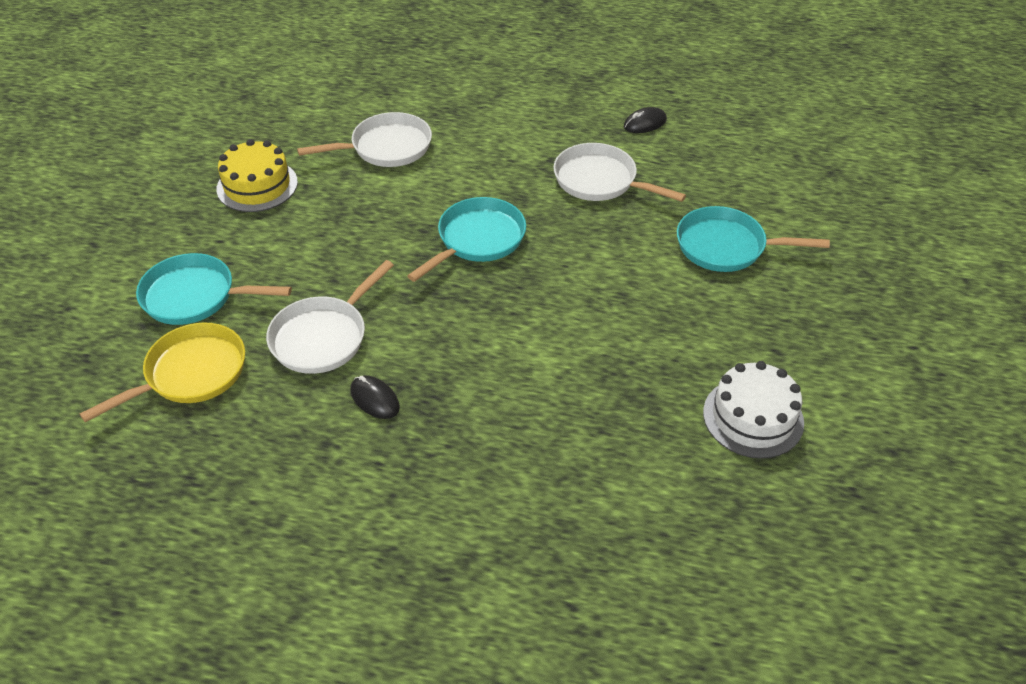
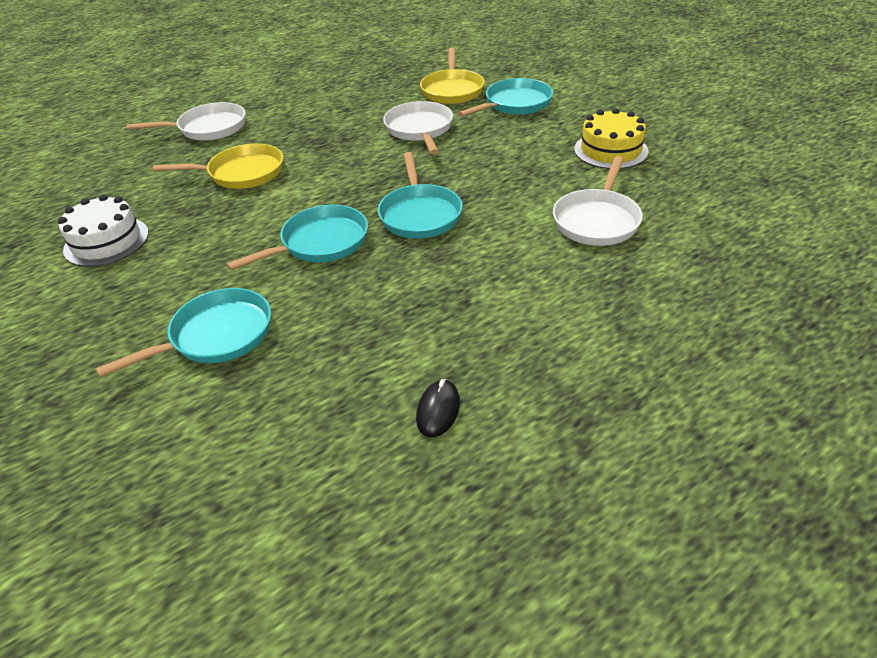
camera: 135 degrees right, 5 degrees down
(375, 399) = (349, 129): black mouse -> none
(551, 419) = (241, 173): none -> yellow pan
(580, 270) = (320, 243): none -> turquoise pan
(600, 181) = (396, 315): white pan -> white pan (208, 128)

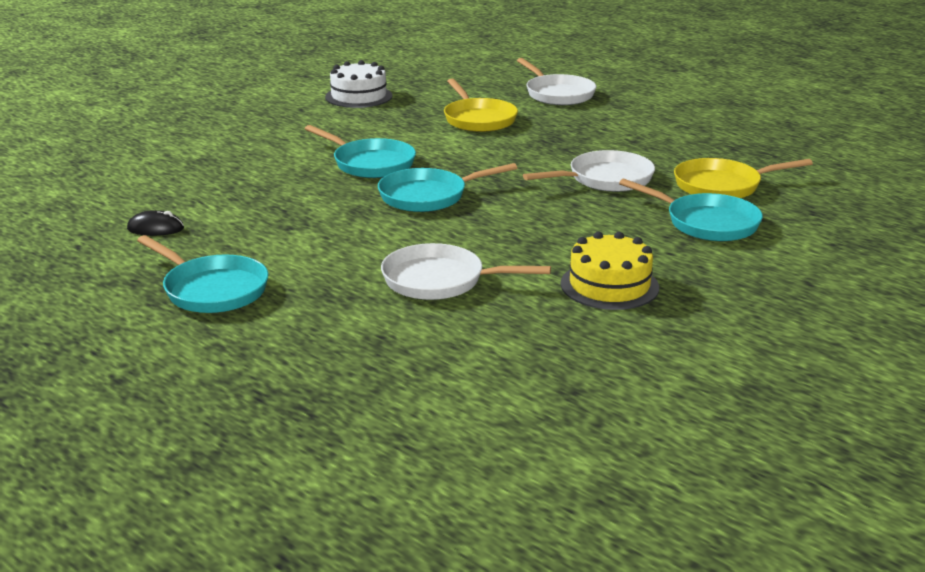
camera: 75 degrees right, 15 degrees down
(216, 336) = (243, 148): turquoise pan -> turquoise pan (212, 289)

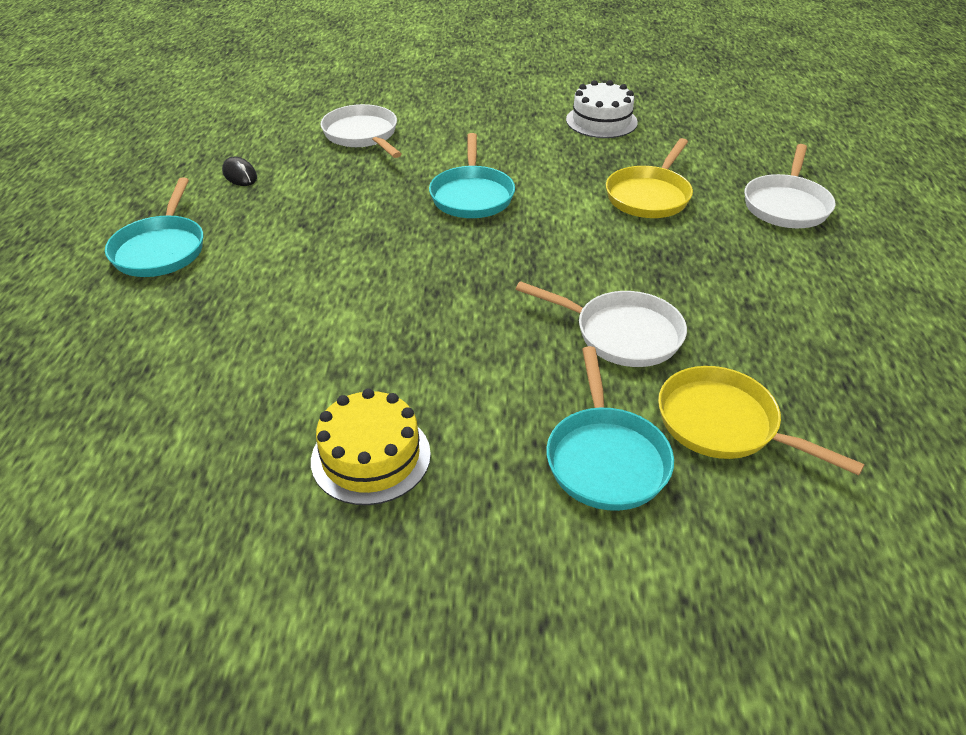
camera: 50 degrees right, 15 degrees up
(428, 196) = (443, 255): turquoise pan -> none
(440, 281) = (279, 347): white pan -> white pan (362, 135)

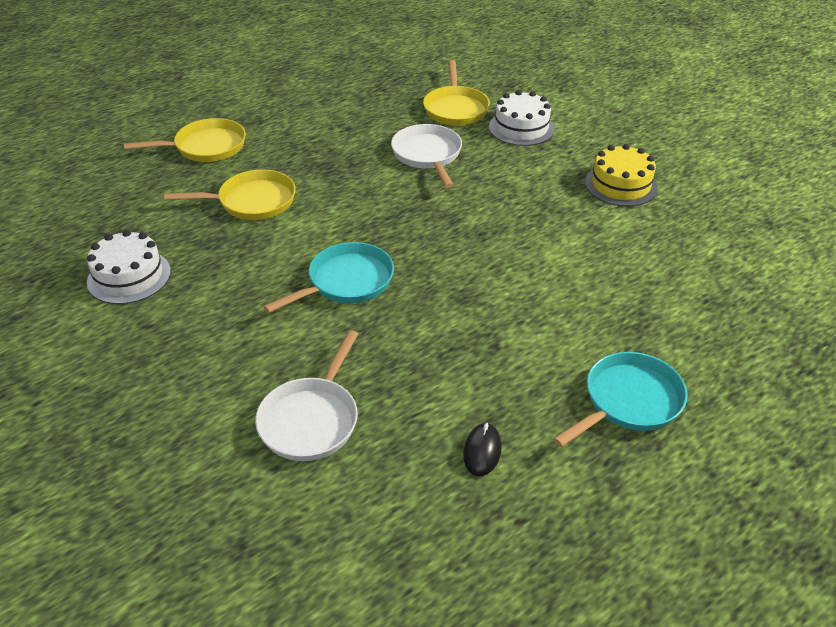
camera: 130 degrees left, 0 degrees up
(605, 458) = (521, 128): turquoise pan -> white cake
(786, 205) = (205, 147): white pan -> yellow pan

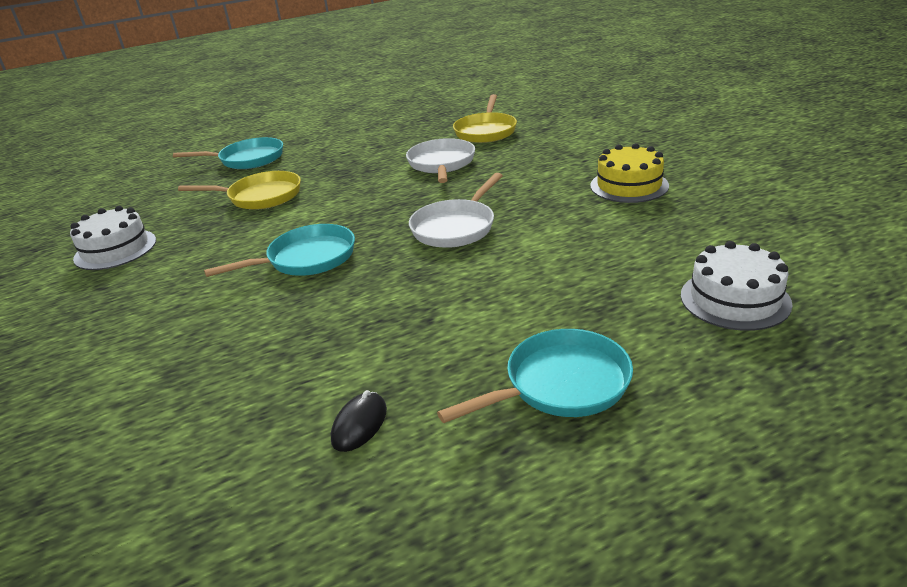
camera: 15 degrees right, 10 degrees down
(205, 147) = (247, 159): yellow pan -> turquoise pan
(311, 419) = (195, 378): white pan -> white pan (456, 227)
(521, 128) = (543, 143): white cake -> white cake (734, 299)

